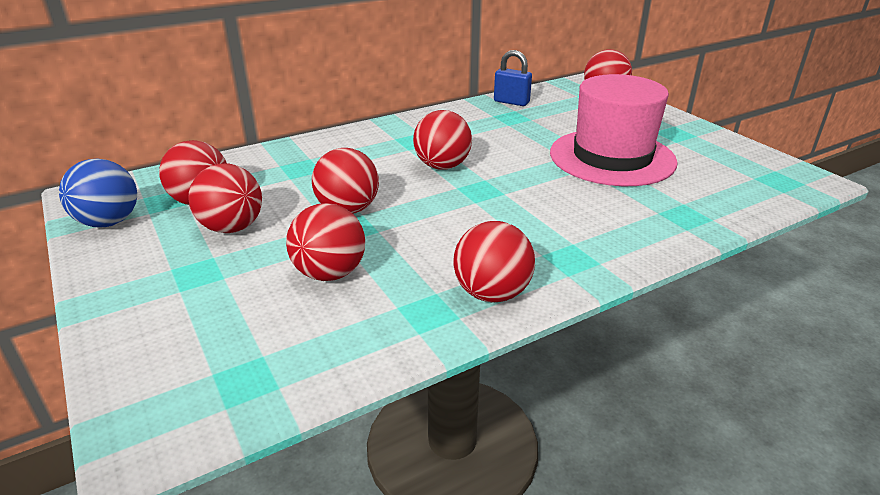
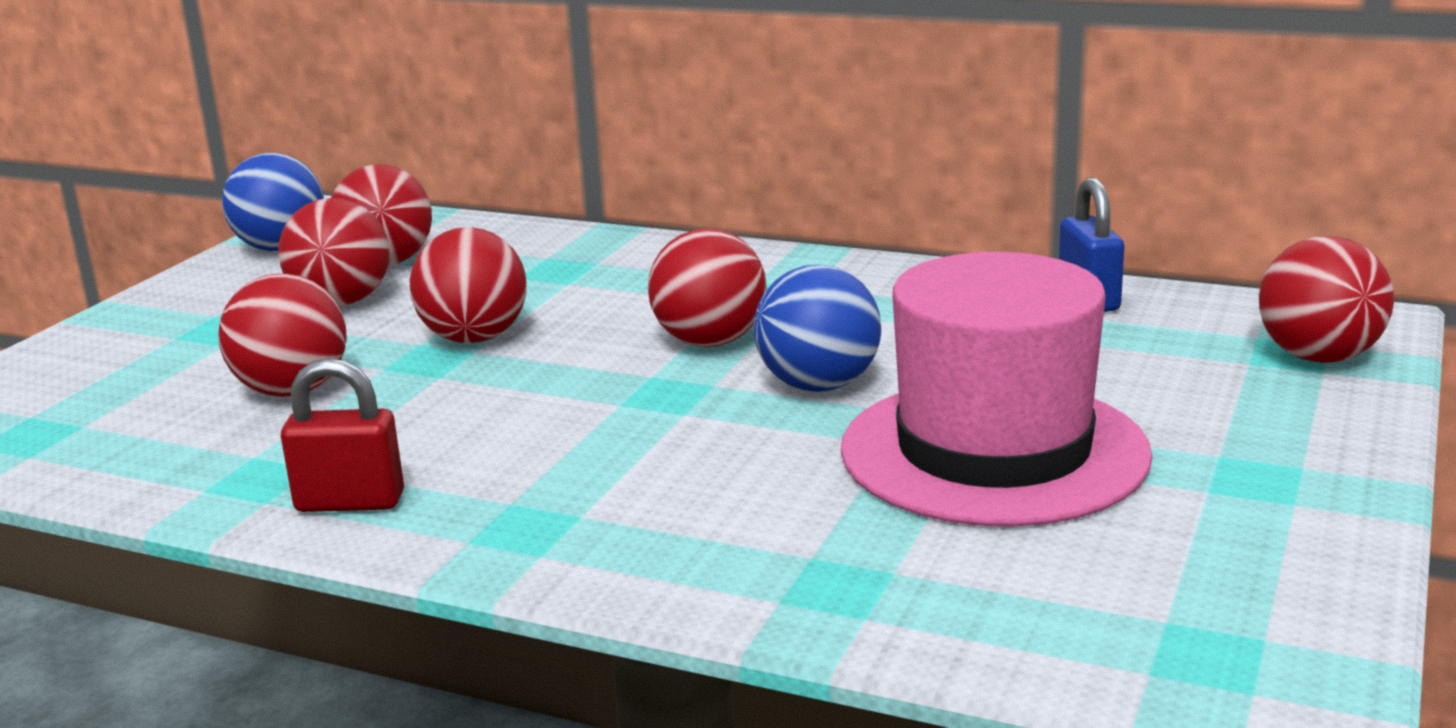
camera: 55 degrees right, 10 degrees down
(492, 293) = (350, 502): red ball -> red padlock
(517, 163) = (818, 385): none -> blue ball

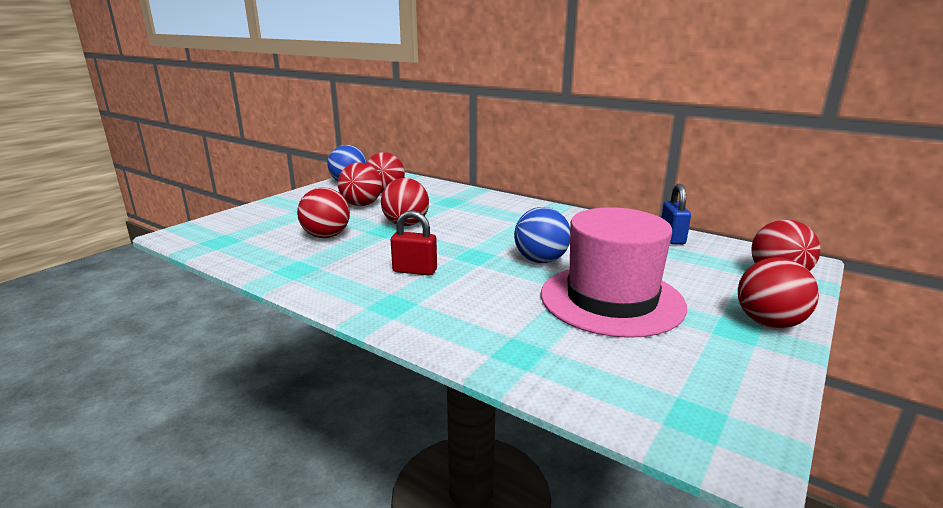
camera: 10 degrees right, 0 degrees up
(350, 502) = (326, 284): red padlock -> red padlock (415, 271)
(710, 342) = (500, 237): red ball -> red ball (769, 323)

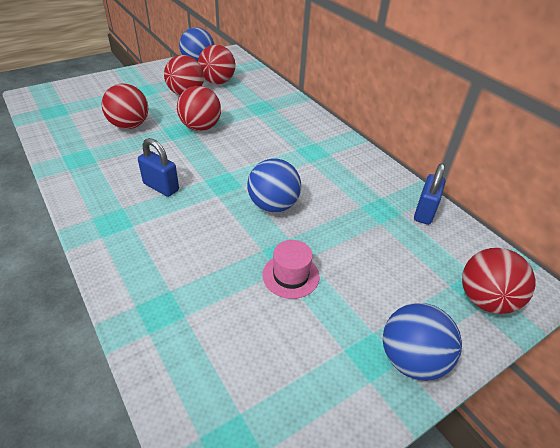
camera: 20 degrees right, 20 degrees up
(415, 271) = (161, 187): red padlock -> blue padlock
(611, 299) = (290, 275): pink hat -> pink hat, size x0.42
(769, 323) = (411, 359): red ball -> blue ball

